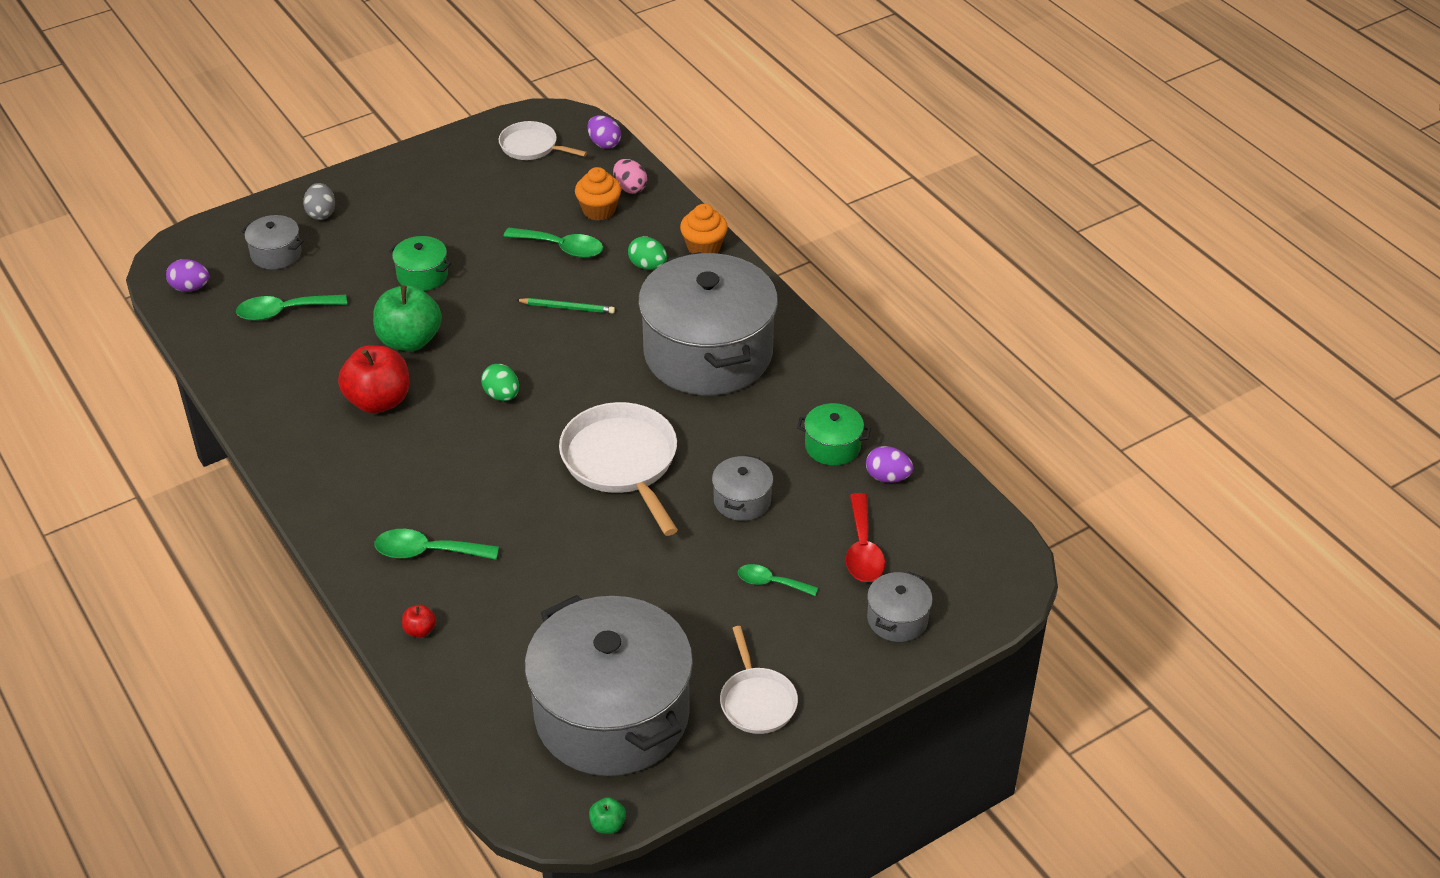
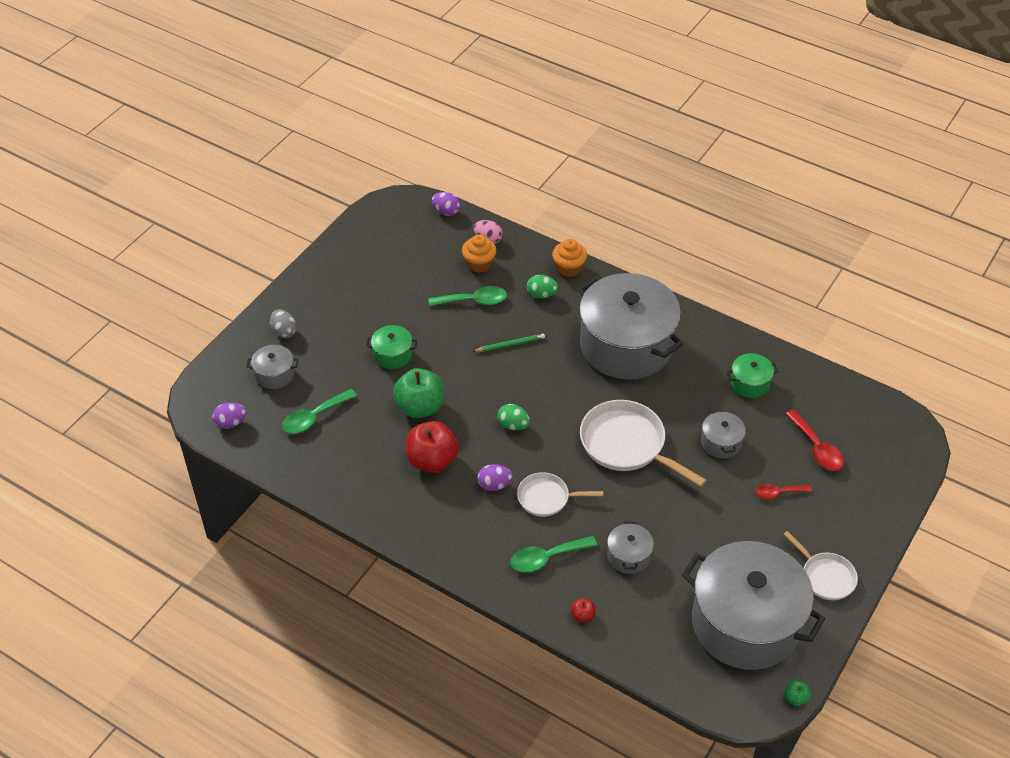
camera: 25 degrees left, 5 degrees up
(532, 147) = (398, 230): white pan -> white pan (547, 498)
(771, 582) = (778, 493): green spoon -> red spoon
(887, 477) = (797, 392): purple egg -> purple egg (494, 485)
(897, 619) = (869, 487): grey pot -> grey pot (628, 556)

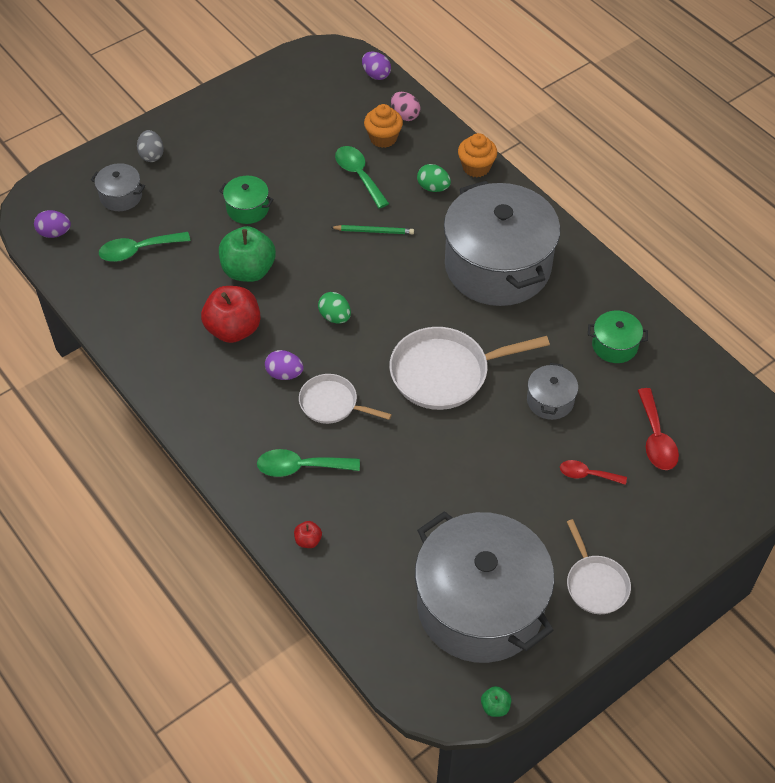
camera: 20 degrees right, 5 degrees up
(474, 301) = (359, 175): green spoon -> green spoon turned 135 degrees counterclockwise
(627, 445) = (446, 373): white pan -> white pan turned 75 degrees counterclockwise
(628, 556) = (388, 492): grey pot -> none

